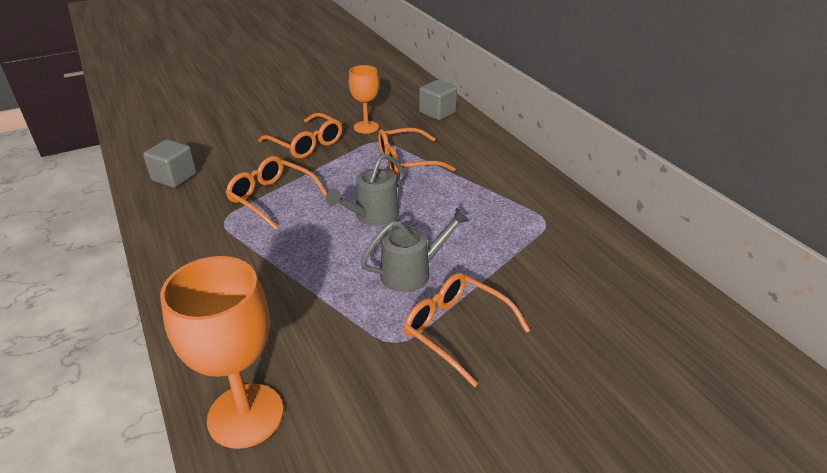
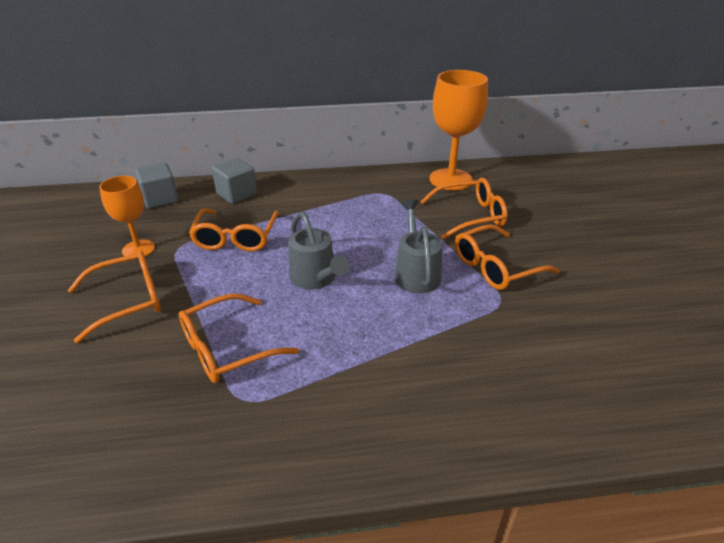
camera: 70 degrees left, 0 degrees up
(174, 177) = (84, 451): grey cube -> grey cube (237, 194)
(245, 415) = (575, 412): orange goblet -> orange goblet (451, 179)
(550, 295) = (470, 216): none -> orange glasses

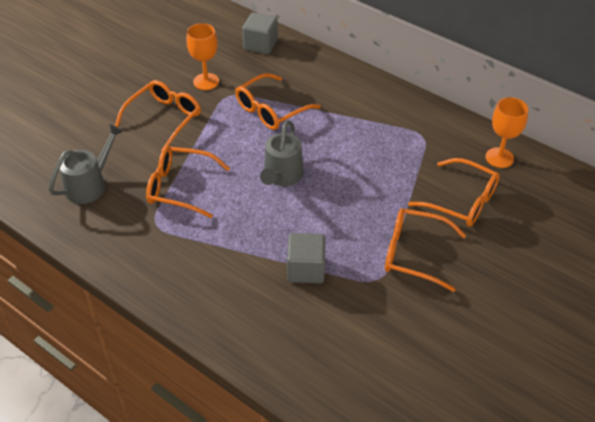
camera: 45 degrees right, 10 degrees up
(128, 301) = (164, 118): orange glasses -> orange glasses turned 75 degrees counterclockwise
(237, 194) = (314, 70): grey cube -> grey cube (306, 269)
(416, 273) = (351, 218): grey watering can -> grey watering can (90, 184)
(451, 179) = (499, 158): orange goblet -> orange goblet, size x0.60

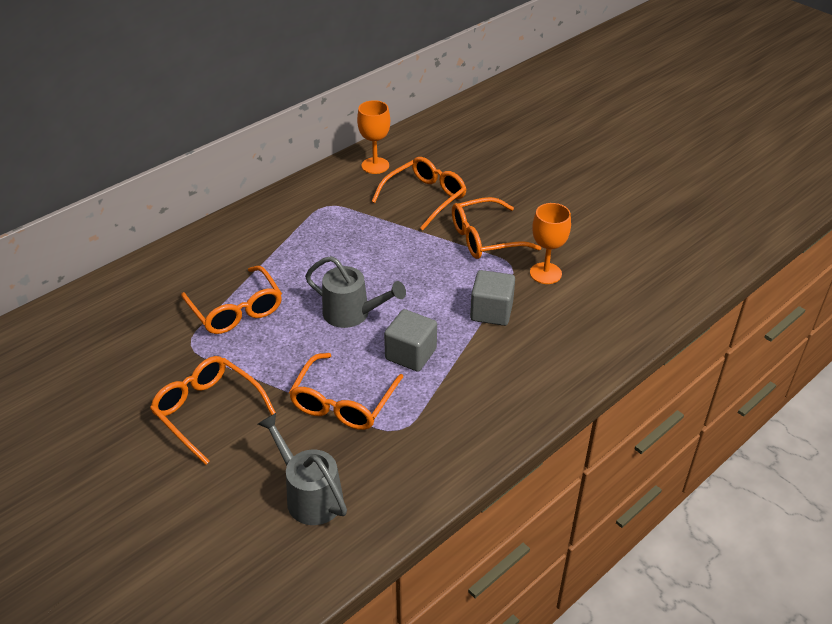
camera: 80 degrees left, 5 degrees down
(206, 81) = (151, 364): orange goblet -> orange goblet (545, 273)
(260, 44) = (102, 305): grey cube -> grey cube (411, 354)
(414, 254) = (484, 238): orange glasses -> orange glasses turned 45 degrees clockwise

